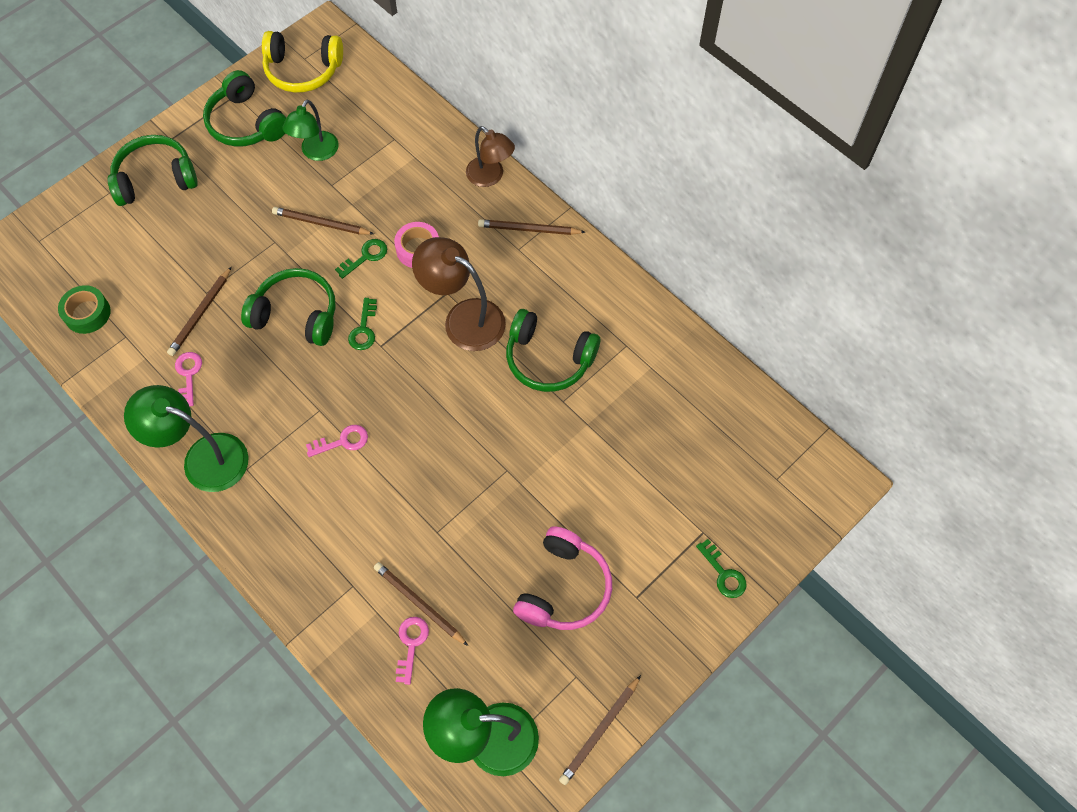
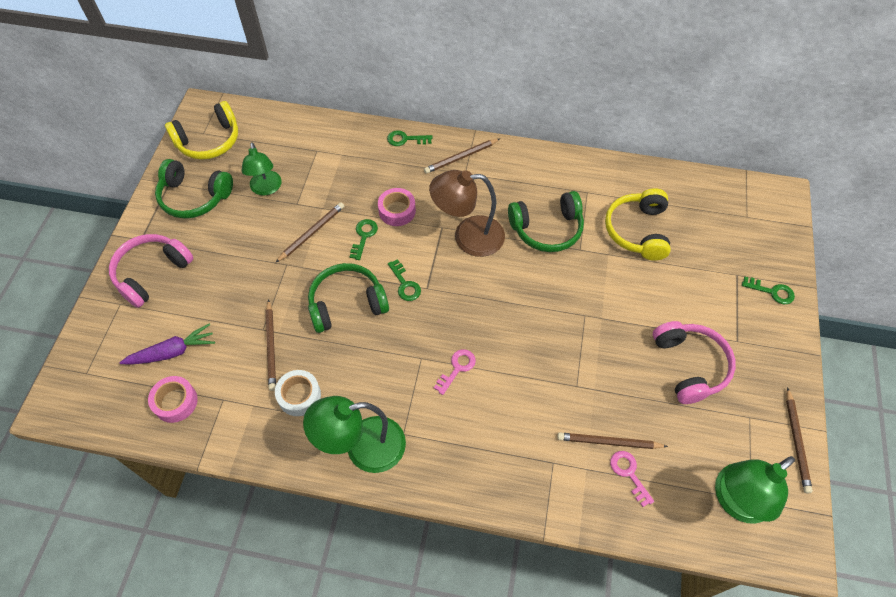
camera: 35 degrees left, 5 degrees down
(87, 313) = (175, 402): green tape -> pink tape
(118, 265) = (172, 352): none -> purple carrot
(155, 179) = (152, 273): green headphones -> pink headphones
(188, 375) = (299, 396): pink key -> white tape
(321, 223) = (311, 233): brown pencil -> brown pencil turned 150 degrees clockwise
(490, 177) = (406, 139): brown lamp -> green key
(641, 419) = (637, 231): none -> yellow headphones

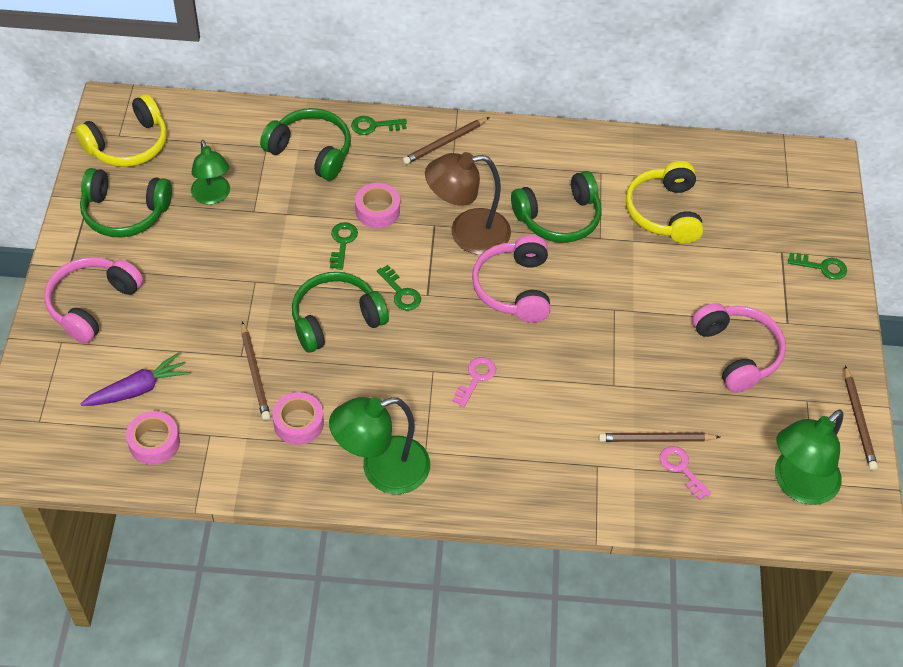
camera: 10 degrees left, 5 degrees down
(299, 396) = (298, 423): white tape -> pink tape
(311, 233) = (278, 243): brown pencil -> none
(351, 157) = (311, 151): none -> green headphones
(501, 288) = (514, 288): none -> pink headphones

